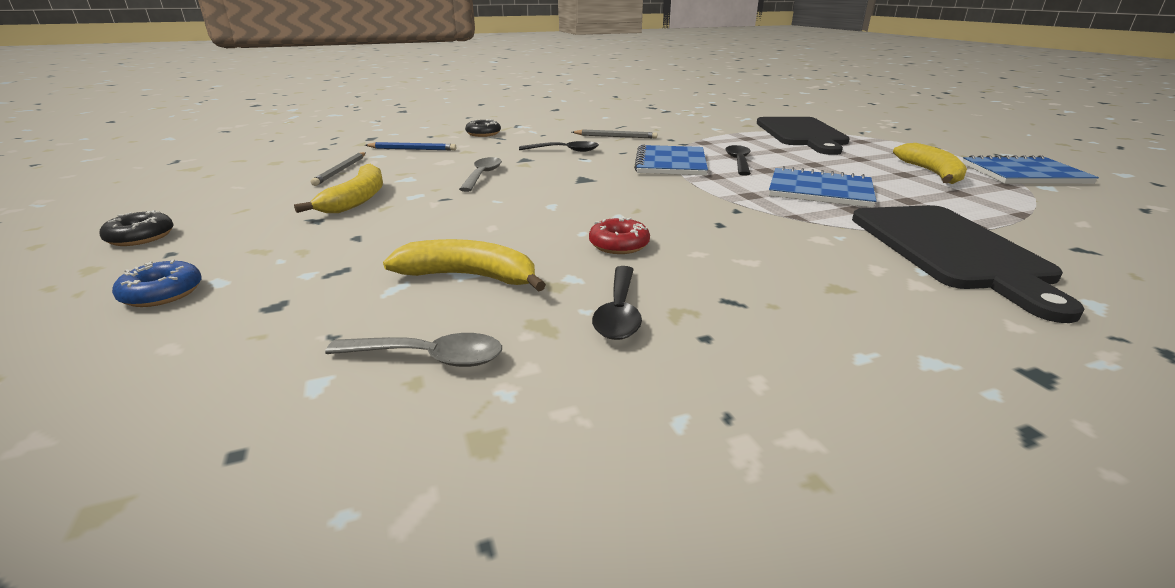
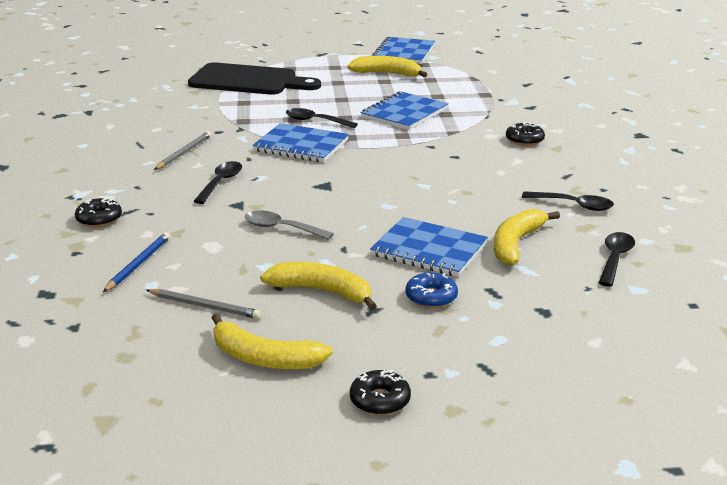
camera: 75 degrees left, 0 degrees up
(162, 293) = (514, 360): blue donut -> blue donut (431, 297)
(247, 194) = (264, 358): none -> yellow banana
(429, 357) = (615, 259): grey spoon -> black spoon
(446, 231) = (429, 250): none -> blue notebook
(619, 245) = (479, 192): red donut -> none
(836, 261) = (524, 140): none -> black donut
(951, 250) = (518, 110): black cutting board -> none

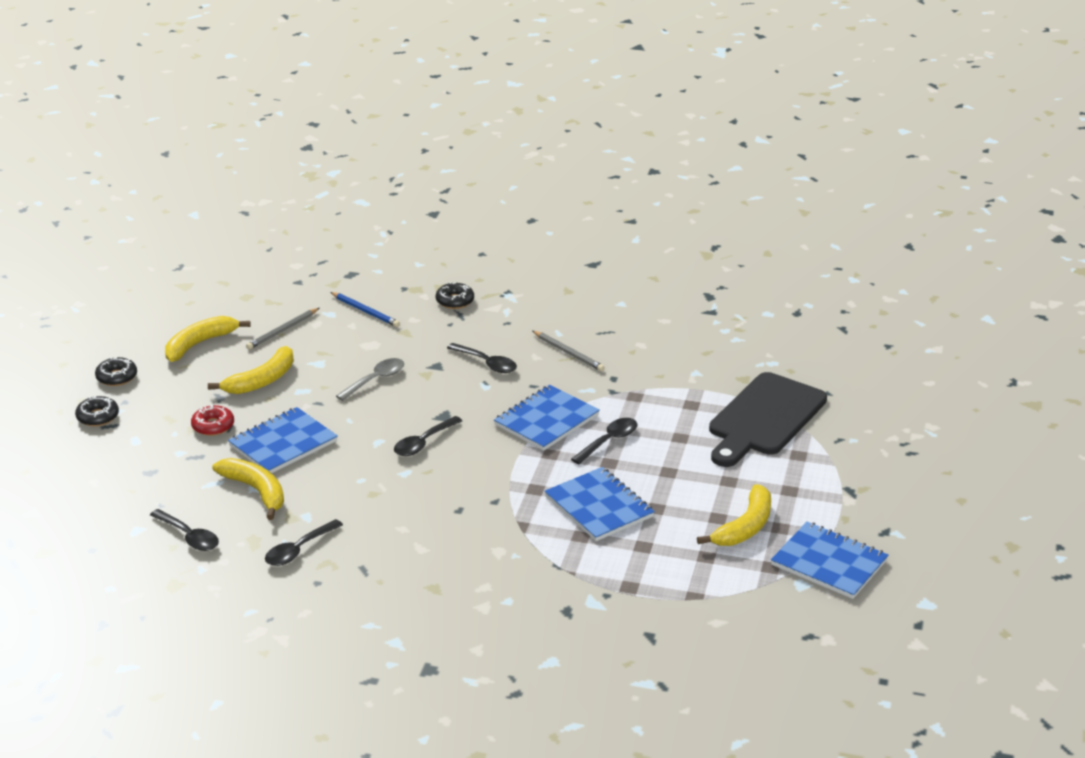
camera: 110 degrees right, 5 degrees up
(373, 186) = (423, 443): none -> black spoon
(431, 297) = (213, 426): blue donut -> red donut
(524, 140) = (471, 571): black donut -> black donut (98, 417)

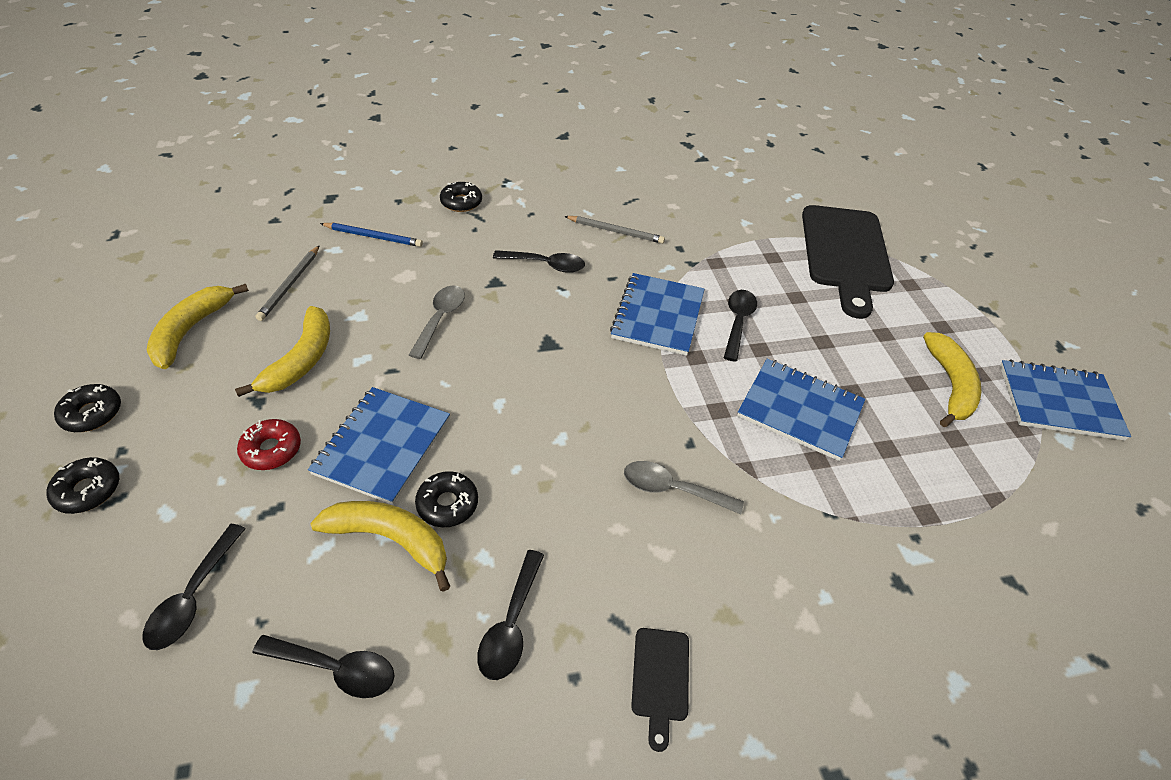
camera: 30 degrees left, 15 degrees up
(303, 484) = (447, 504): none -> black donut
(366, 599) = (660, 679): none -> black cutting board
(423, 443) = (552, 387): black spoon -> black spoon (193, 597)
(457, 521) = (672, 489): none -> grey spoon

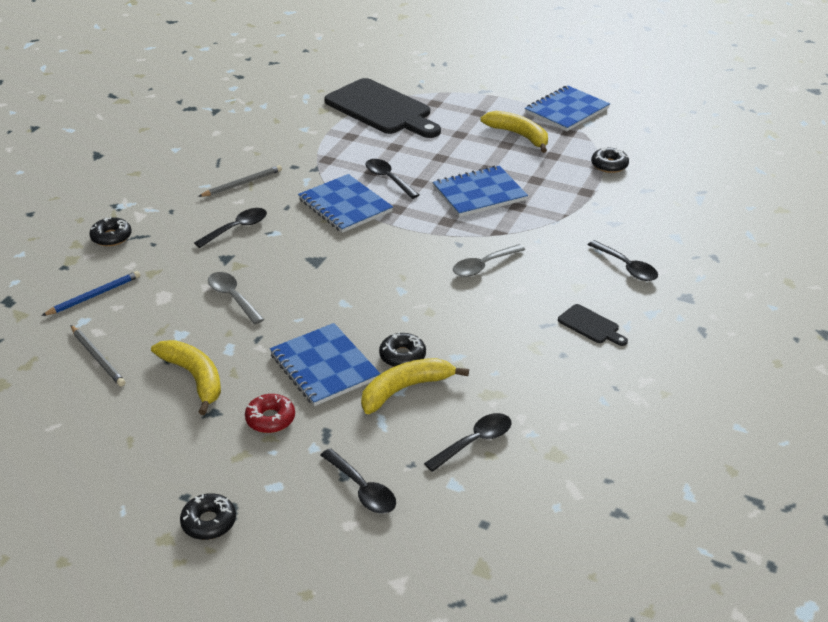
camera: 50 degrees left, 10 degrees down
(92, 413) = (124, 504): black donut -> black donut (609, 165)
(191, 330) = (87, 427): yellow banana -> none
(511, 625) = (511, 364): black spoon -> black spoon (627, 267)

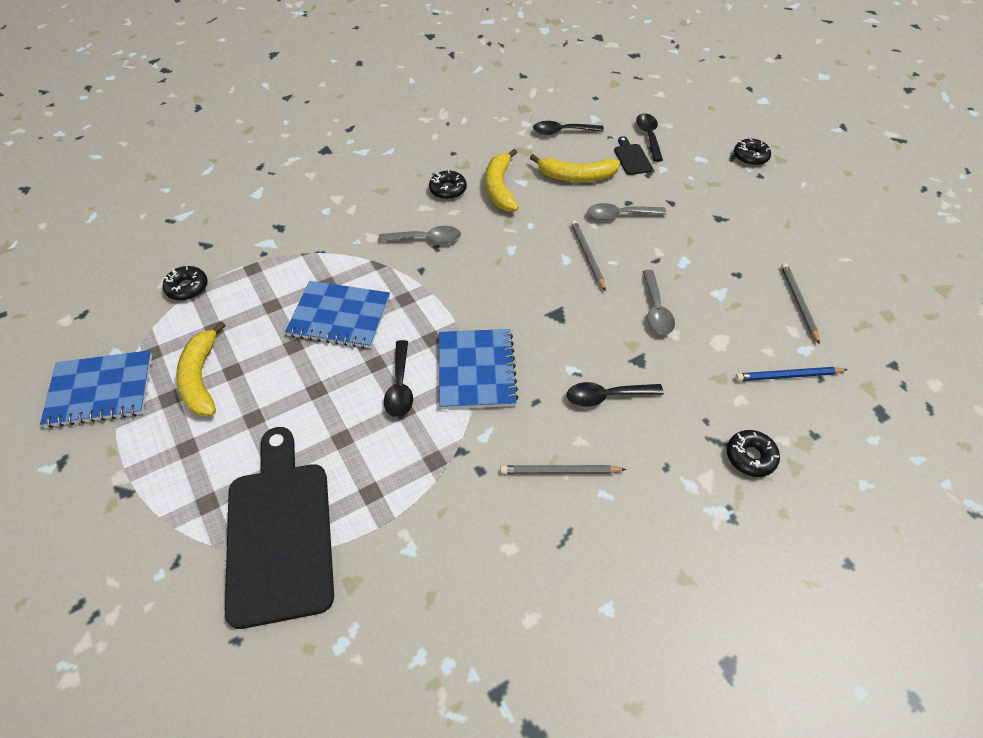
camera: 145 degrees left, 15 degrees up
(194, 378) = (722, 249): yellow banana -> yellow banana (500, 188)
(270, 419) = (681, 197): red donut -> none
(324, 366) = (620, 215): blue notebook -> grey spoon
(327, 314) = (587, 256): none -> grey pencil
(402, 356) = (558, 198): black donut -> black donut (448, 190)
(591, 325) = (411, 161): black cutting board -> black cutting board (632, 158)
(627, 267) = (328, 188): black spoon -> none

